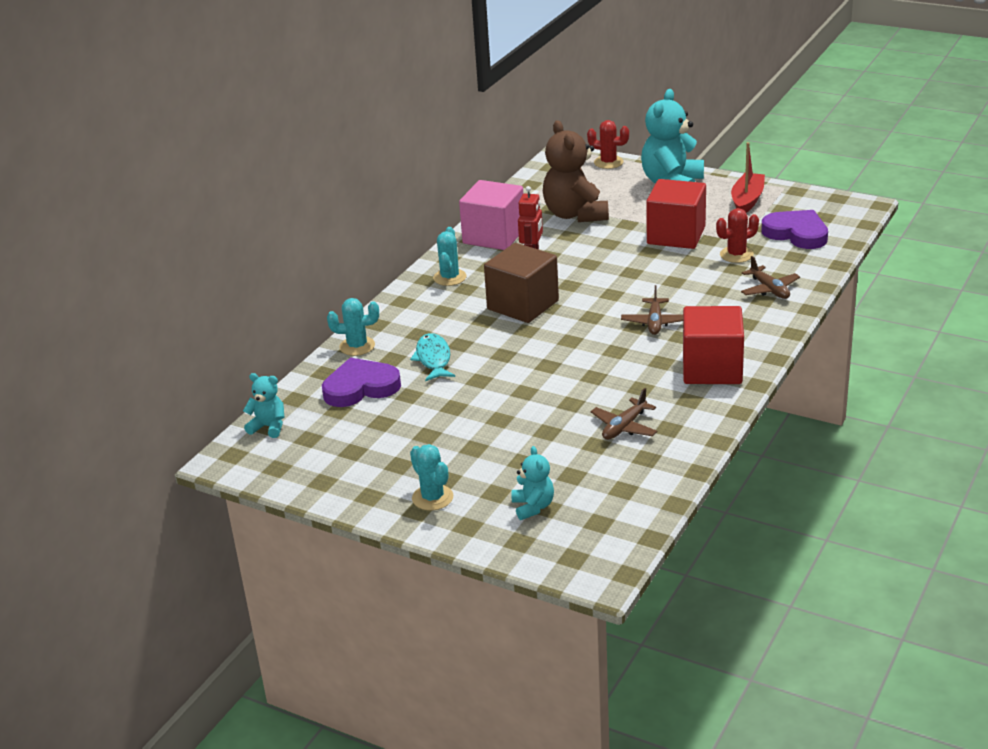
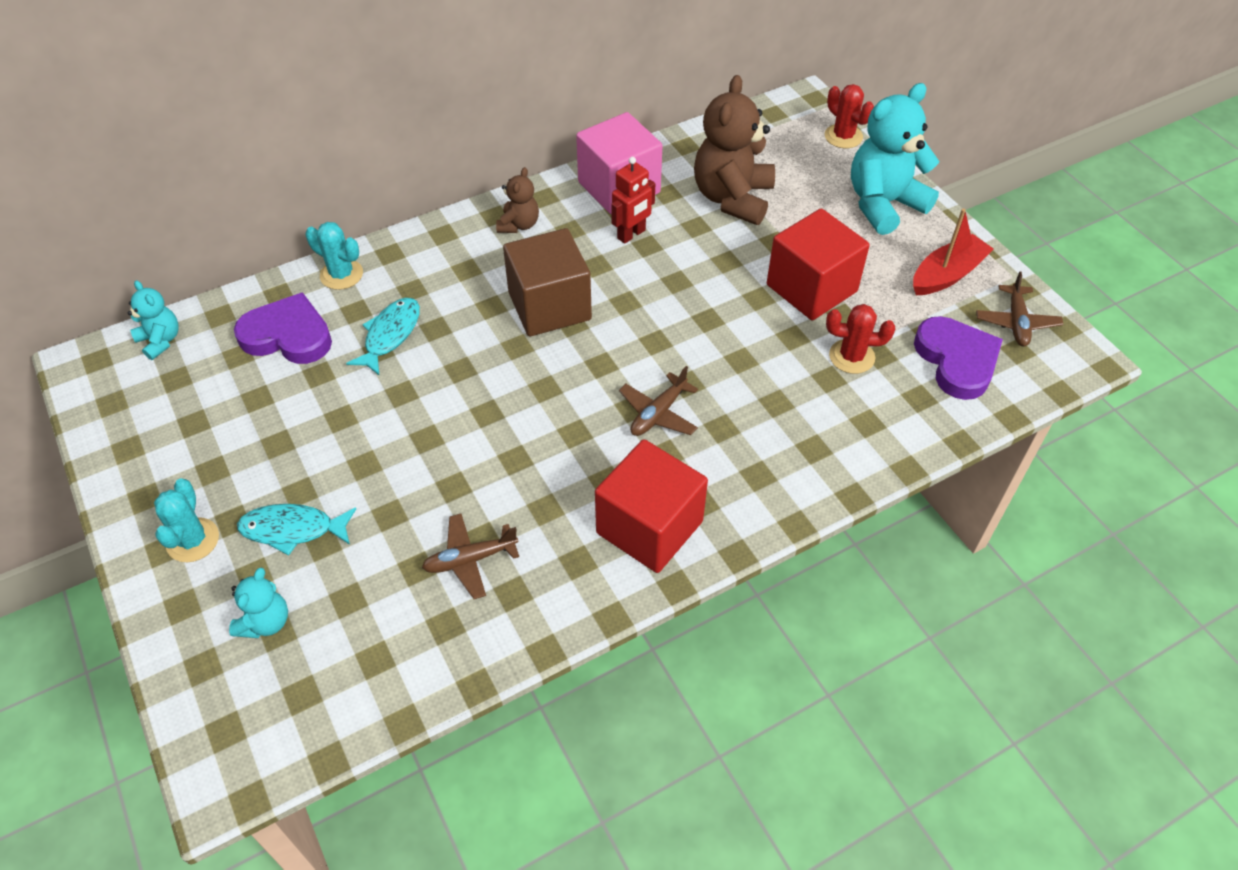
camera: 30 degrees right, 20 degrees up
(449, 277) = (519, 225): turquoise cactus -> brown teddy bear
(493, 464) = (293, 529): none -> turquoise fish
(769, 289) = (837, 435): brown plane -> brown plane (1016, 322)

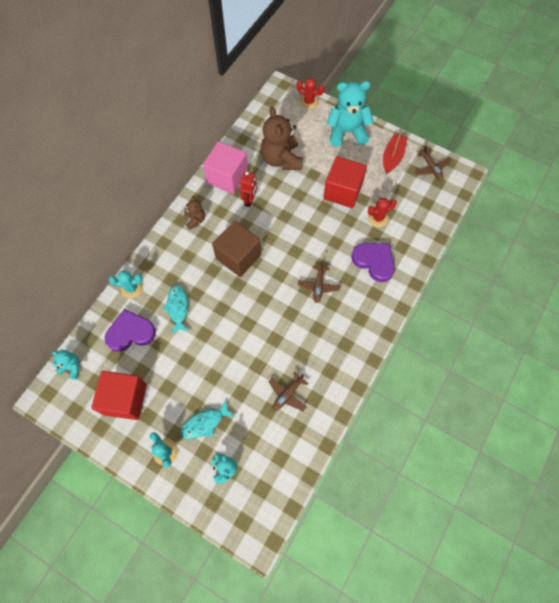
camera: 30 degrees left, 15 degrees up
(649, 527) = (348, 340): red cube -> red cube (125, 399)
(883, 204) = (347, 132): turquoise teddy bear -> turquoise teddy bear turned 60 degrees clockwise
(956, 360) = (419, 199): purple heart -> purple heart (374, 261)

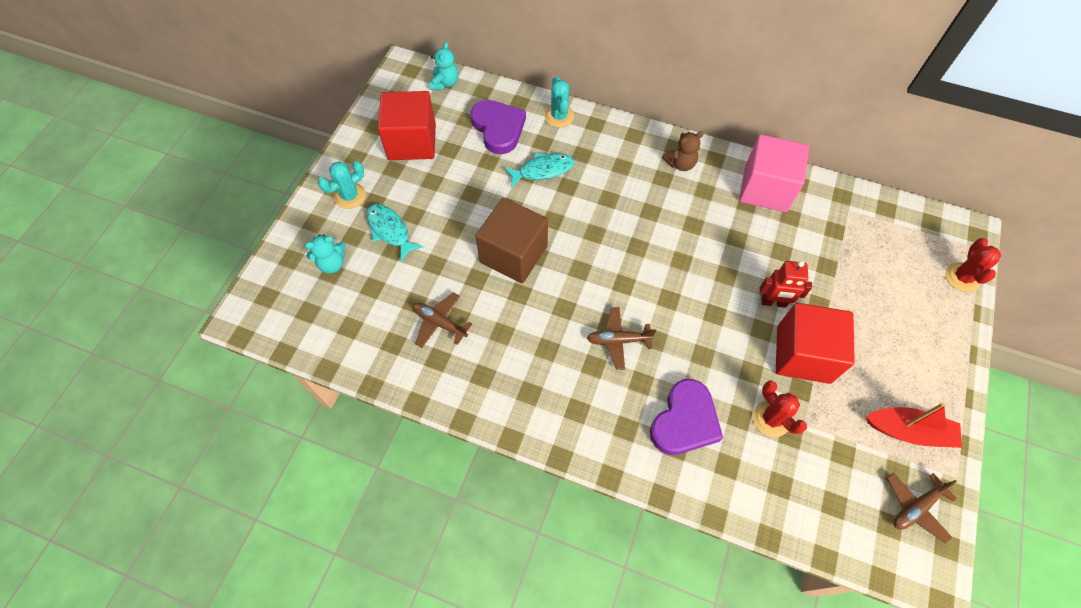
camera: 80 degrees right, 5 degrees down
(238, 256) = (638, 226): brown cube -> brown cube (513, 254)
(249, 200) = (736, 224): red robot -> red robot (773, 302)
(281, 159) = (828, 254): brown teddy bear -> none
(347, 132) = (928, 346): turquoise teddy bear -> none

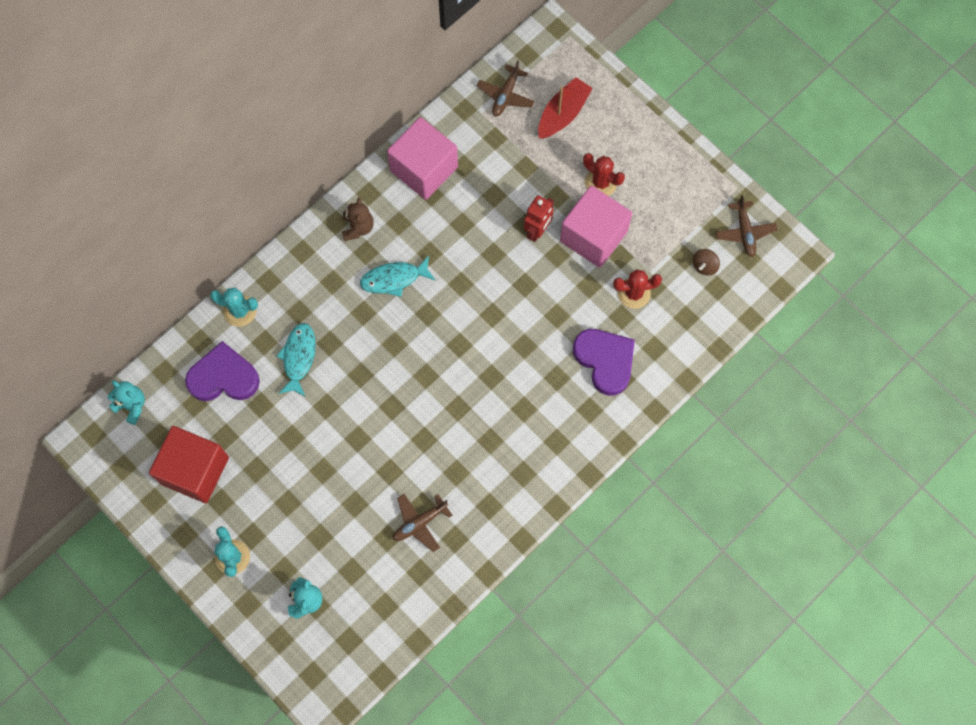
camera: 65 degrees left, 10 degrees up
(390, 230) = (295, 532): turquoise fish -> turquoise fish (394, 279)
(513, 254) = (380, 427): brown cube -> none
(618, 340) = (510, 377): brown plane -> brown plane (505, 95)
(803, 354) = (593, 236): red cube -> pink cube
(848, 479) = (704, 266): none -> brown spinning top
(908, 431) = (690, 198): red boat -> red boat (563, 114)
(962, 277) = (588, 68): red cactus -> red cactus (601, 182)

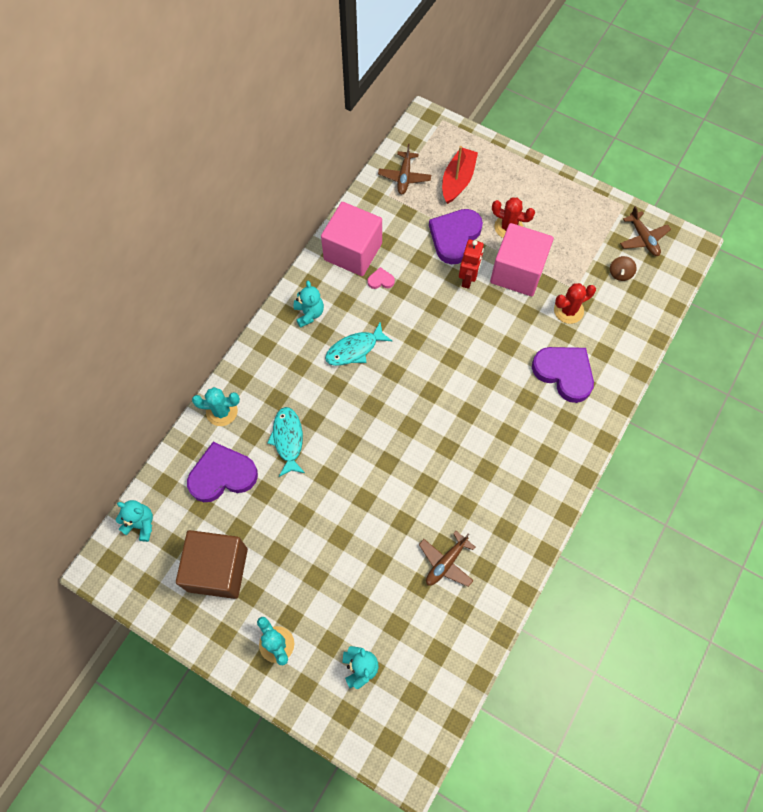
camera: 15 degrees left, 5 degrees down
(195, 470) = (217, 569): red cube -> brown cube
(358, 227) = (309, 313): brown teddy bear -> turquoise teddy bear
(444, 209) = (381, 280): none -> pink heart
(538, 179) = (454, 237): none -> purple heart

